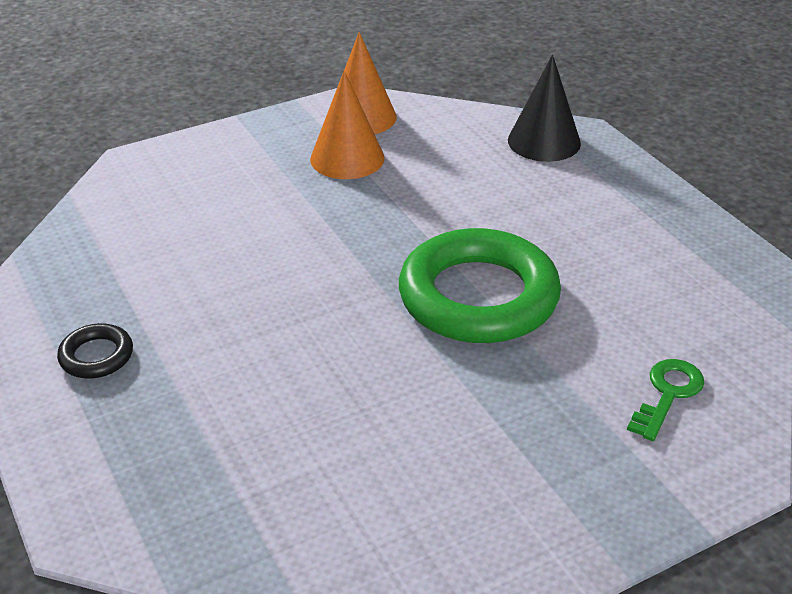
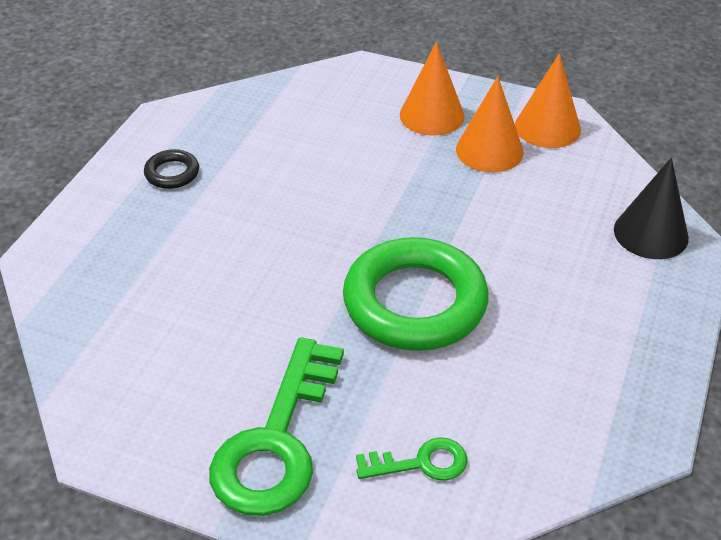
camera: 50 degrees right, 5 degrees up
(258, 161) = (432, 115): none -> orange cone
(557, 472) = (276, 441): none -> green key

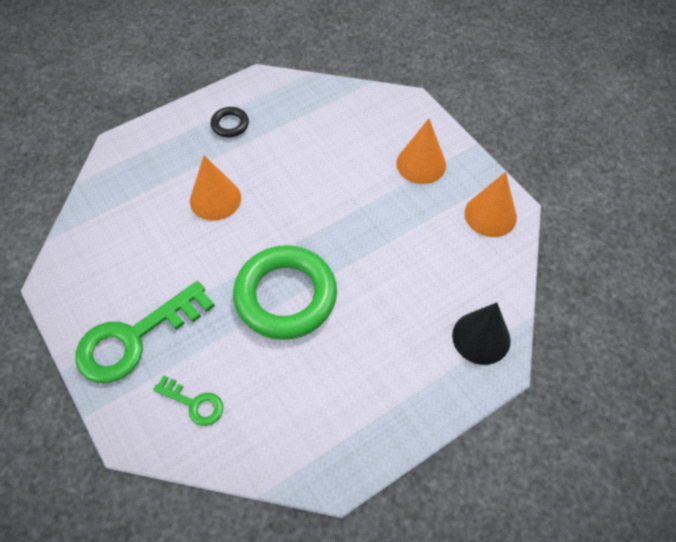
camera: 35 degrees right, 15 degrees up
(489, 150) = (433, 212): orange cone -> orange cone (215, 199)

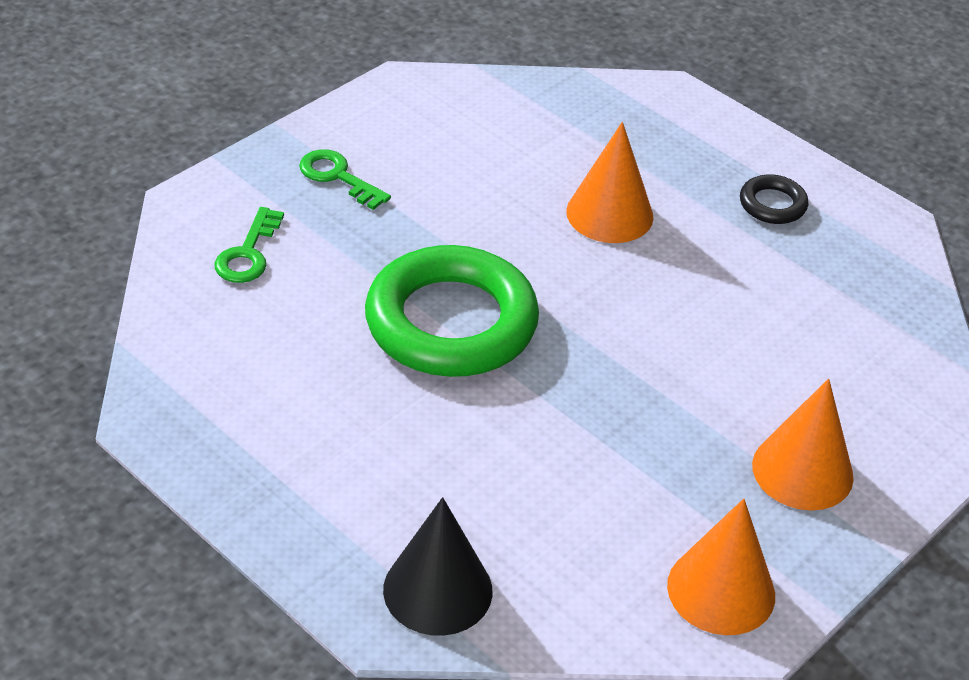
camera: 75 degrees right, 15 degrees down
(135, 338) = (338, 177): green key -> green key, size x0.50

